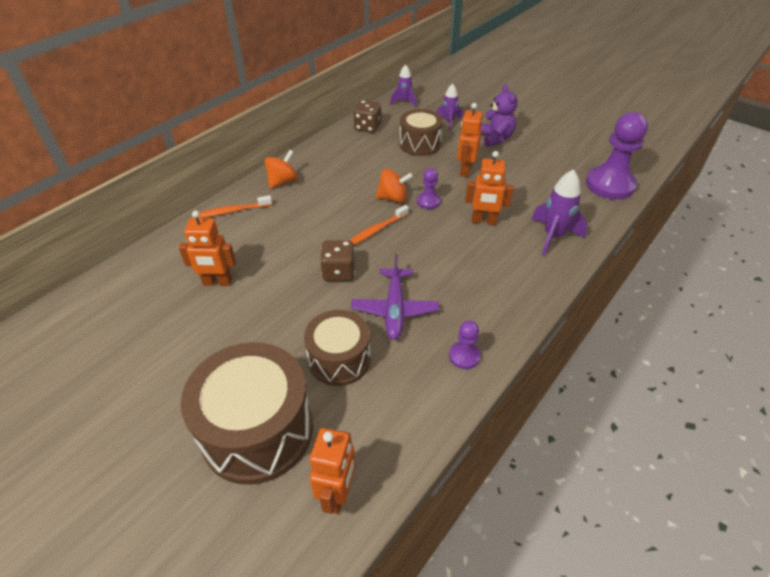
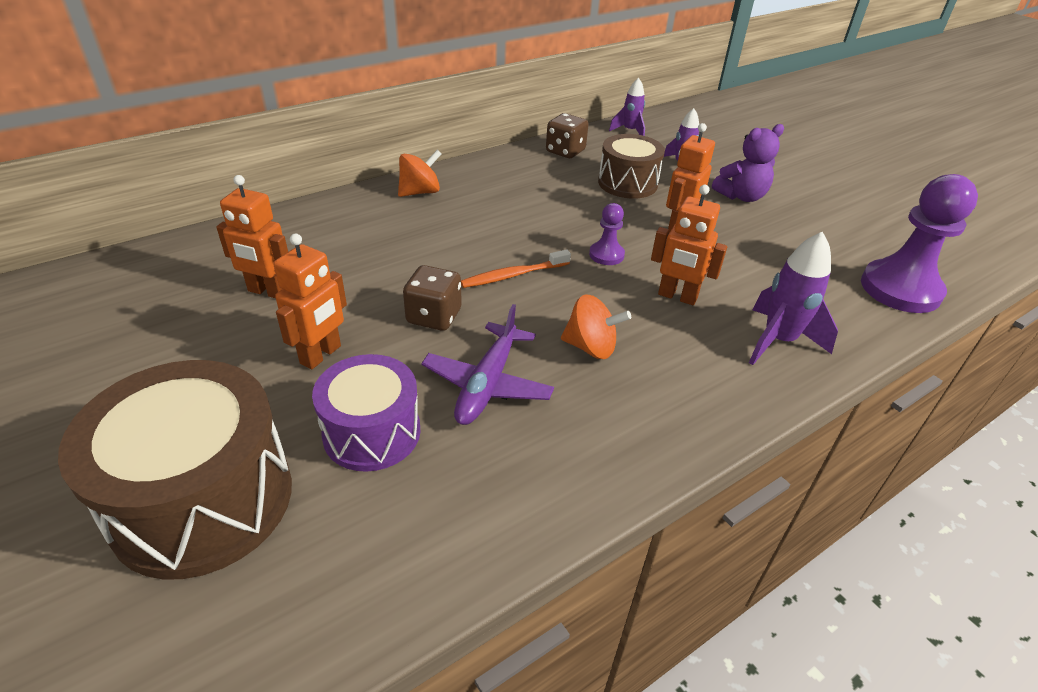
camera: 15 degrees right, 5 degrees down
(232, 211) = (336, 213): orange toothbrush -> none
(337, 494) = (259, 634): orange robot -> orange robot (321, 355)
(339, 359) = (372, 432): brown drum -> purple drum
(393, 198) = (557, 240): orange spinning top -> orange spinning top (590, 347)
(464, 356) = (561, 478): purple pawn -> none
(495, 138) = (741, 196): purple teddy bear -> purple teddy bear turned 60 degrees clockwise

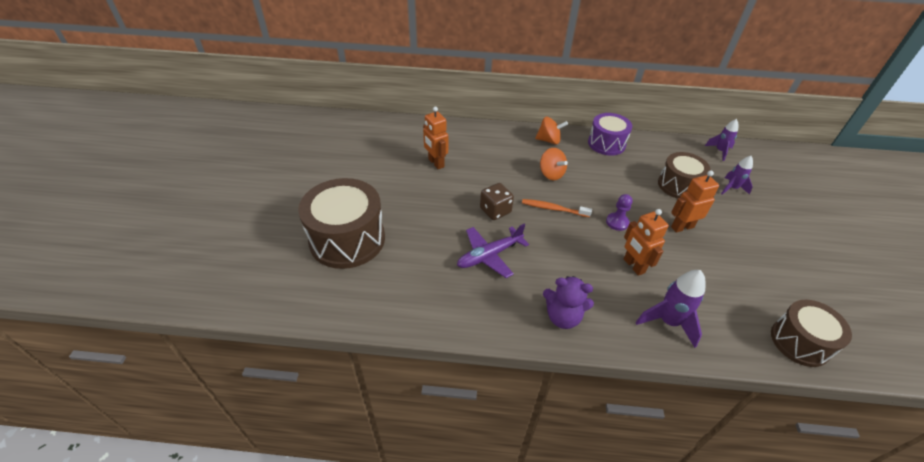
camera: 40 degrees right, 5 degrees up
(321, 355) = (433, 204): orange robot -> none
(372, 432) = (424, 249): purple drum -> purple drum (606, 144)
(565, 151) = (659, 148): brown dice -> none
(590, 347) = (556, 266): orange spinning top -> orange spinning top (551, 174)
(741, 196) = (752, 228): purple teddy bear -> purple teddy bear (563, 317)
(900, 289) = (799, 342): purple pawn -> brown drum

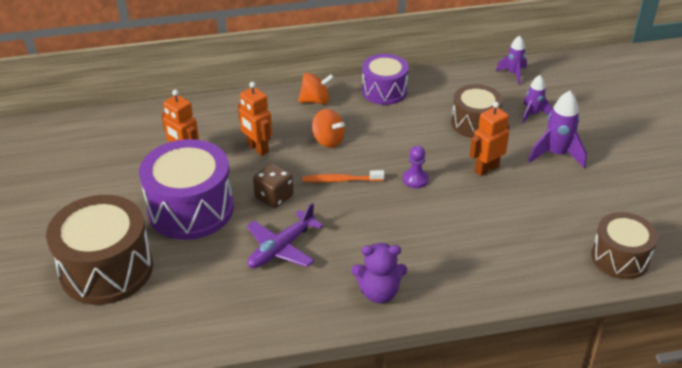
camera: 15 degrees left, 5 degrees down
(427, 205) = (191, 209): none -> purple drum
(633, 266) = (442, 222): orange robot -> orange robot (257, 149)
(668, 322) = (489, 271): purple rocket -> purple rocket (556, 154)

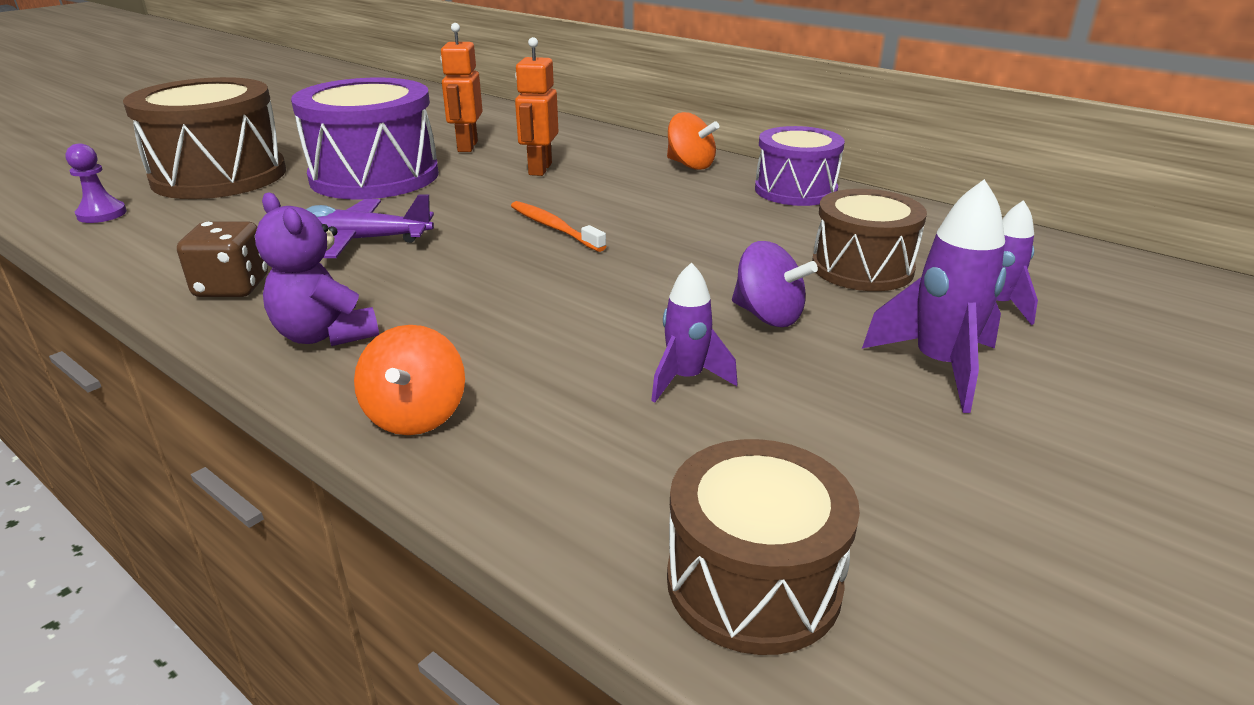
camera: 50 degrees right, 10 degrees down
(274, 197) = (458, 205): brown dice -> brown dice (232, 287)
(328, 140) = (624, 195): orange spinning top -> orange spinning top (416, 415)
(415, 179) = (639, 272): purple pawn -> purple pawn (102, 214)
(486, 169) = (768, 316): orange robot -> purple spinning top
(513, 74) = (1053, 254): purple rocket -> purple rocket (686, 379)

